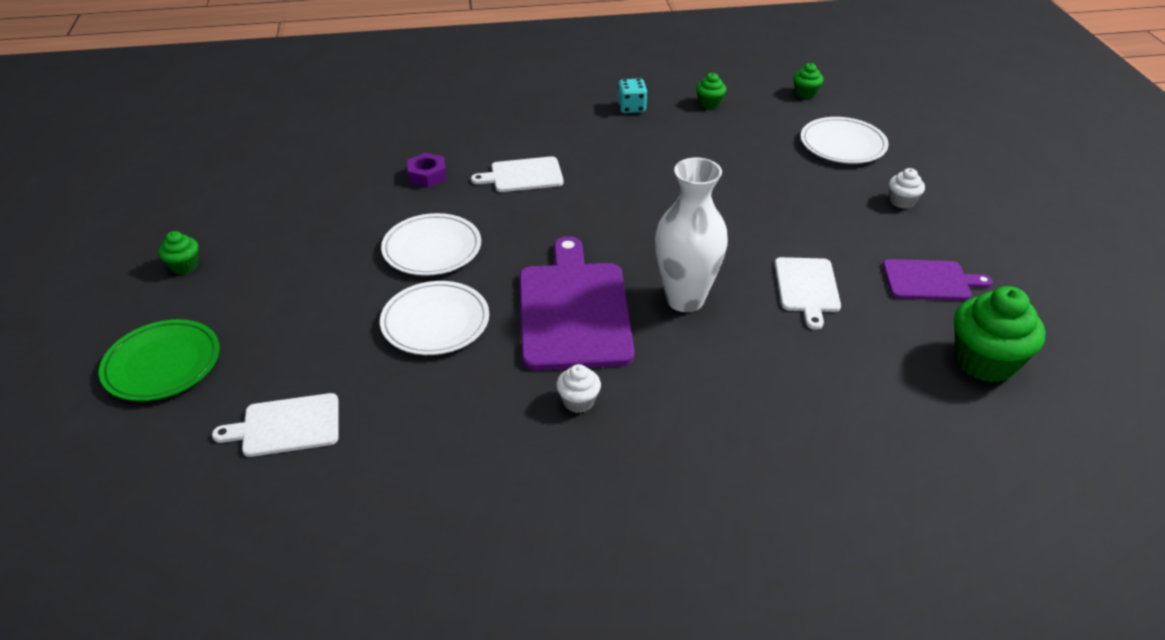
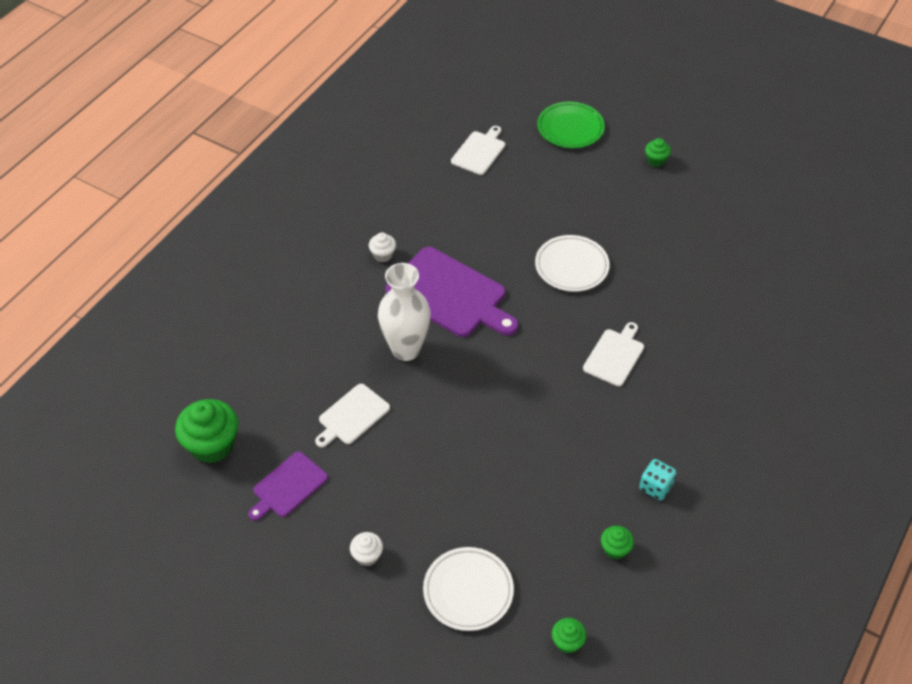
camera: 130 degrees right, 10 degrees up
(427, 175) = (662, 305): purple nut -> none
(435, 322) = (501, 234): white plate -> none
(807, 288) = (352, 416): white cutting board -> white cutting board turned 90 degrees counterclockwise

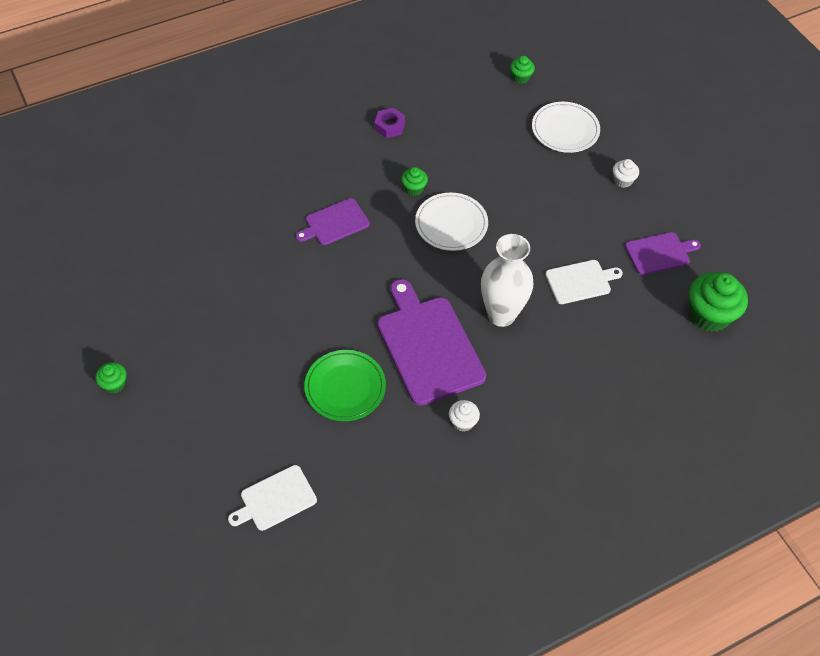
camera: 150 degrees left, 5 degrees up
(570, 128) = (155, 476): green plate -> green plate (345, 387)
(571, 266) = (299, 316): white plate -> white plate (451, 224)
(615, 355) = (335, 223): white cutting board -> purple cutting board
(615, 549) = (449, 107): green cupcake -> green cupcake (414, 188)
(655, 487) = (389, 126): turquoise dice -> purple nut

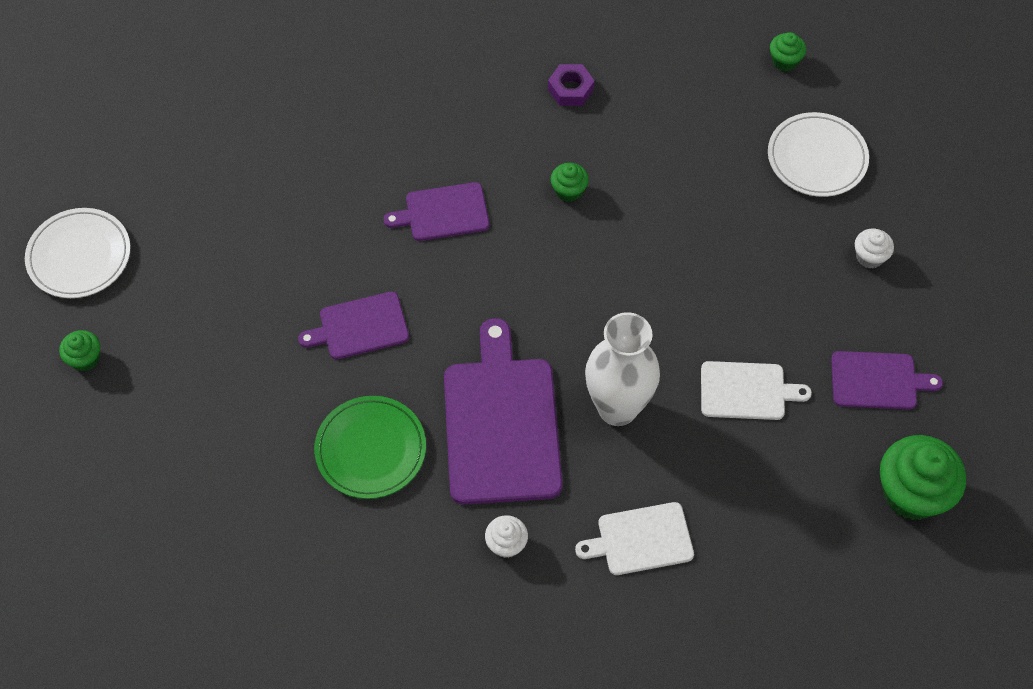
camera: 20 degrees right, 5 degrees up
(275, 499) = (227, 574): white cutting board -> white cutting board (641, 539)
(306, 310) = (360, 327): none -> purple cutting board
(451, 224) = (600, 257): white plate -> white plate (79, 256)

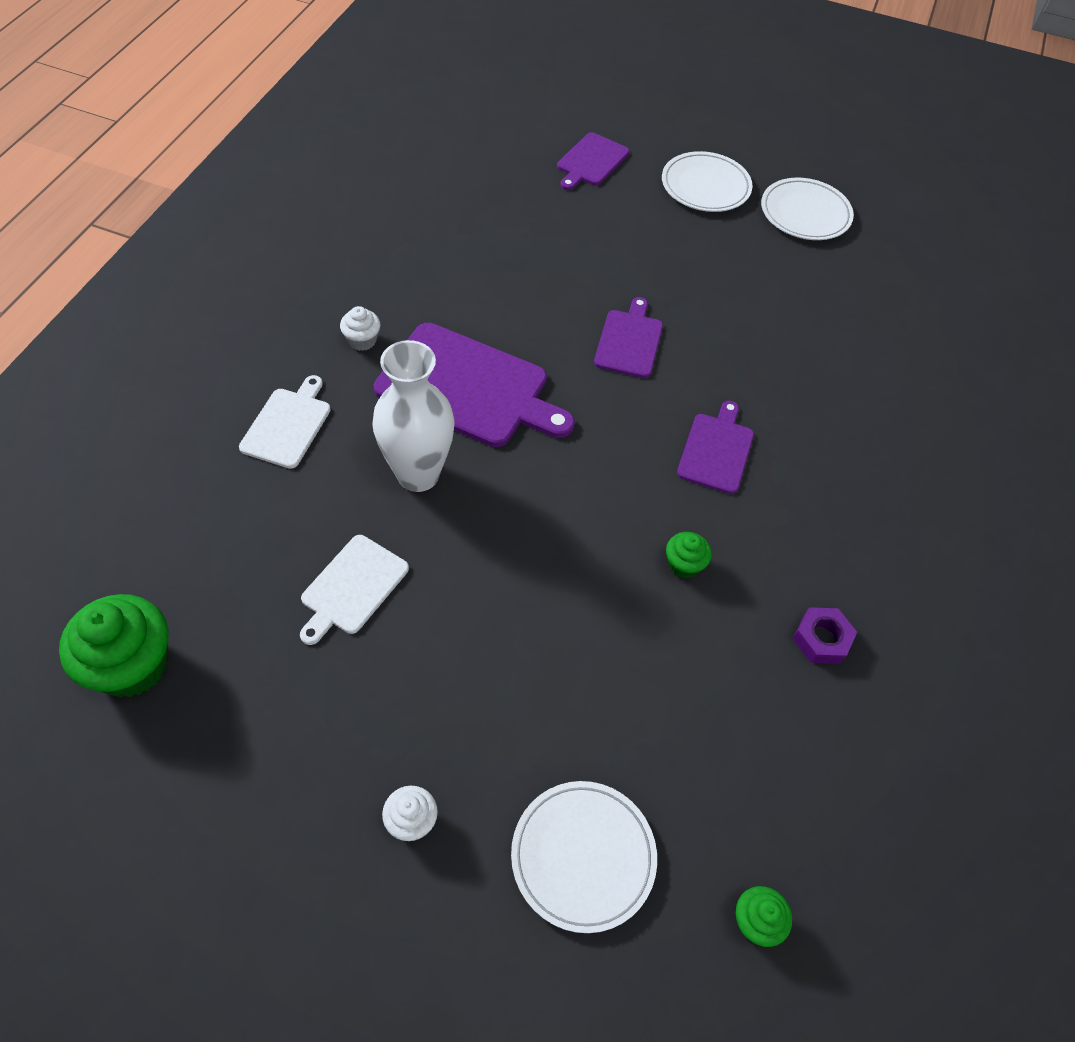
camera: 115 degrees right, 5 degrees down
(85, 359) = (705, 186): green cupcake -> white plate
(371, 449) = (510, 300): green plate -> none
(877, 381) = (265, 718): purple cutting board -> purple cutting board (591, 161)

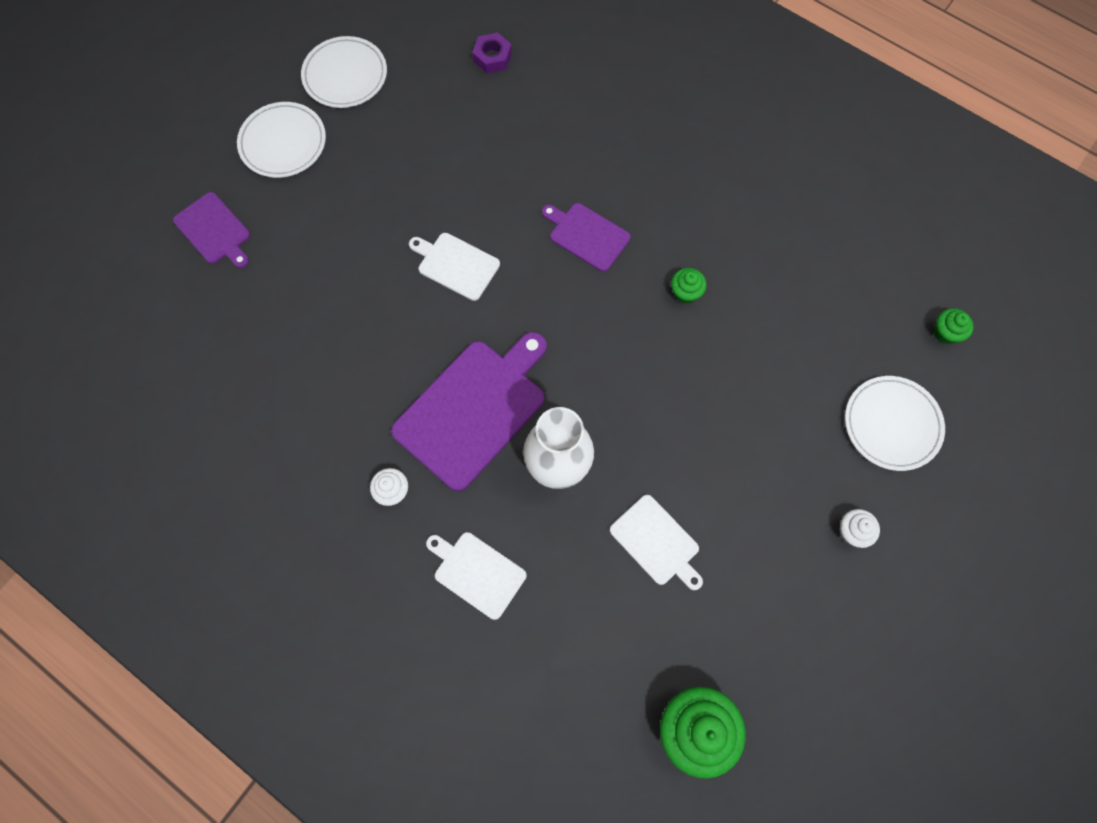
camera: 70 degrees left, 15 degrees up
(629, 341) = (456, 265): purple cutting board -> white cutting board
(821, 639) = (763, 223): purple nut -> purple nut (492, 57)

